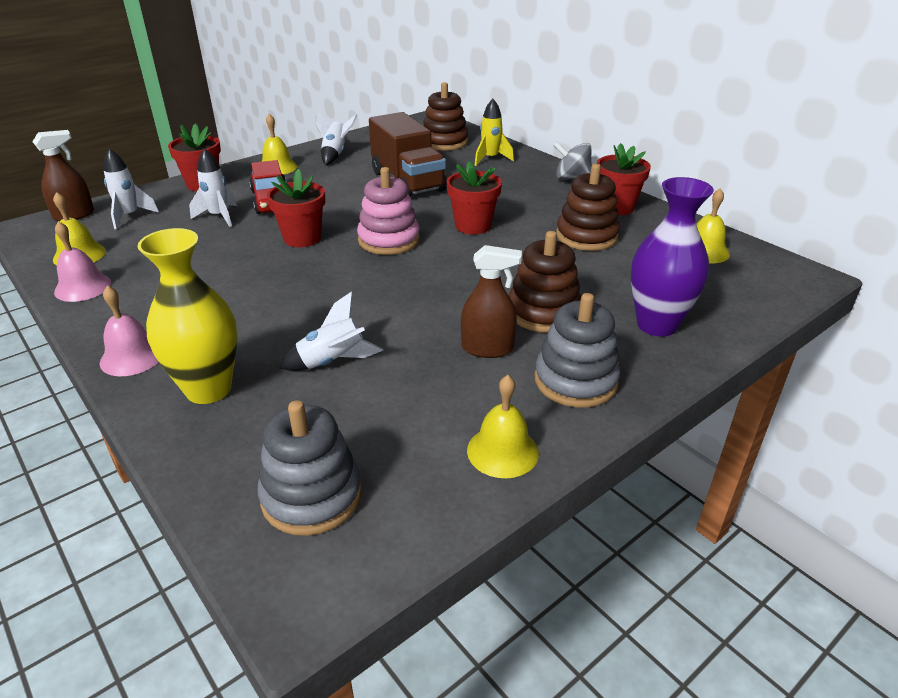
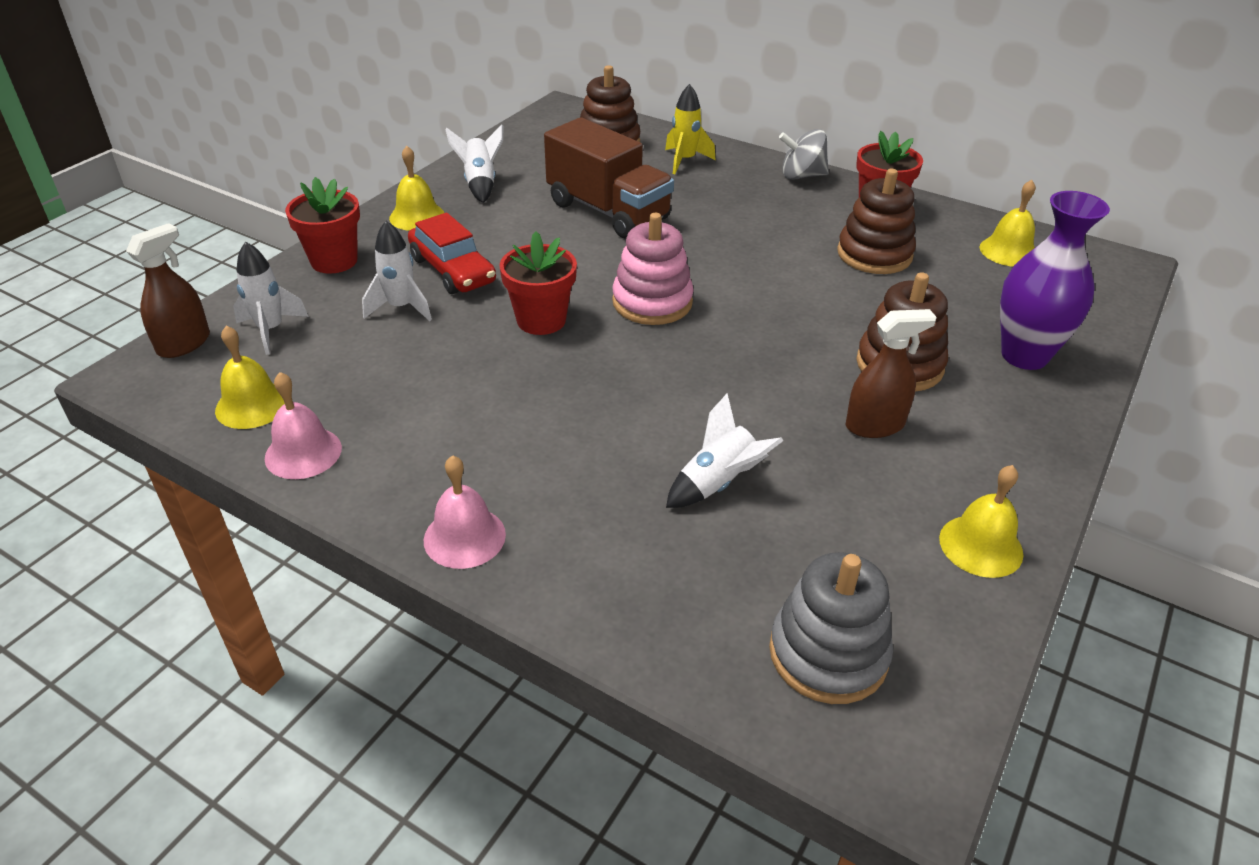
camera: 20 degrees left, 5 degrees up
(208, 389) = (600, 556): yellow vase -> none
(473, 226) = (737, 263): red flower pot -> none
(575, 381) = (992, 443): grey stacking toy -> none

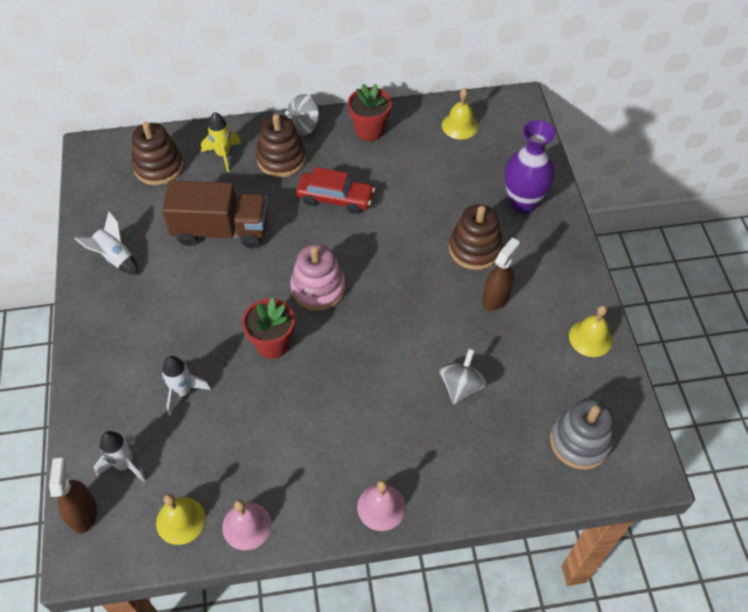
camera: 40 degrees left, 15 degrees up
(334, 261) = (97, 386): red flower pot -> none
(417, 216) = (106, 313): yellow bell -> none
(452, 270) = (180, 342): red car -> red car (335, 198)
(718, 483) = (460, 386): white rocket -> grey spinning top
(874, 254) = (398, 172): brown stacking toy -> brown stacking toy (281, 159)

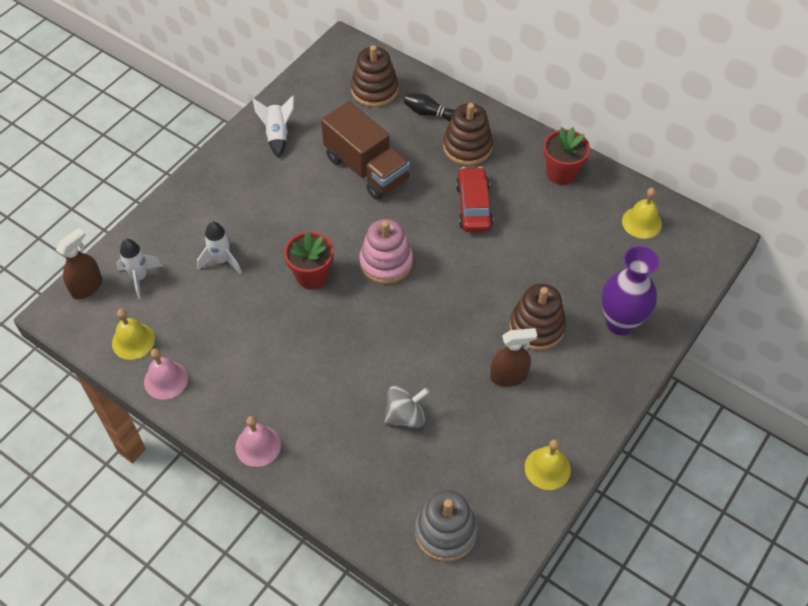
camera: 45 degrees right, 0 degrees up
(223, 155) = (429, 113): yellow rocket -> black bowling pin
(304, 127) = (512, 134): grey spinning top -> none
(335, 198) = (473, 206): red car -> red car turned 150 degrees counterclockwise

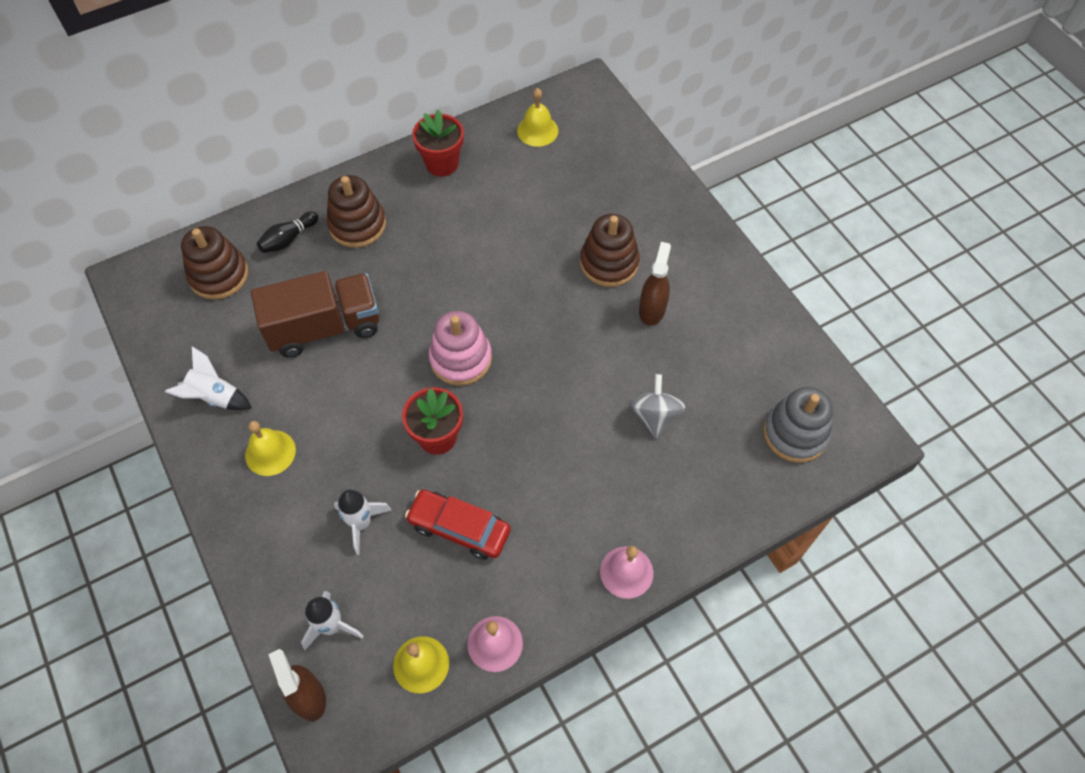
camera: 65 degrees left, 5 degrees up
(473, 206) = (436, 252): red car -> red car (459, 528)
(547, 468) = (763, 322): yellow bell -> yellow bell (270, 452)
(620, 323) = (638, 197): purple vase -> none

